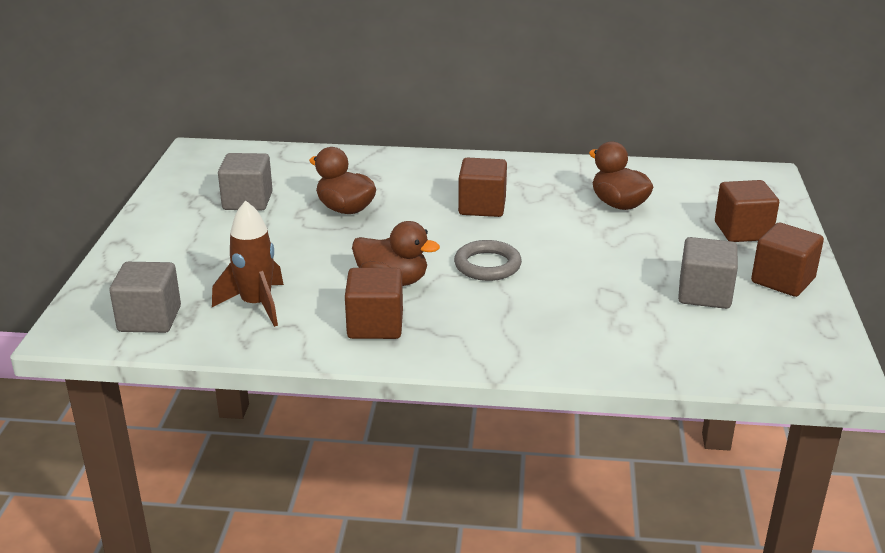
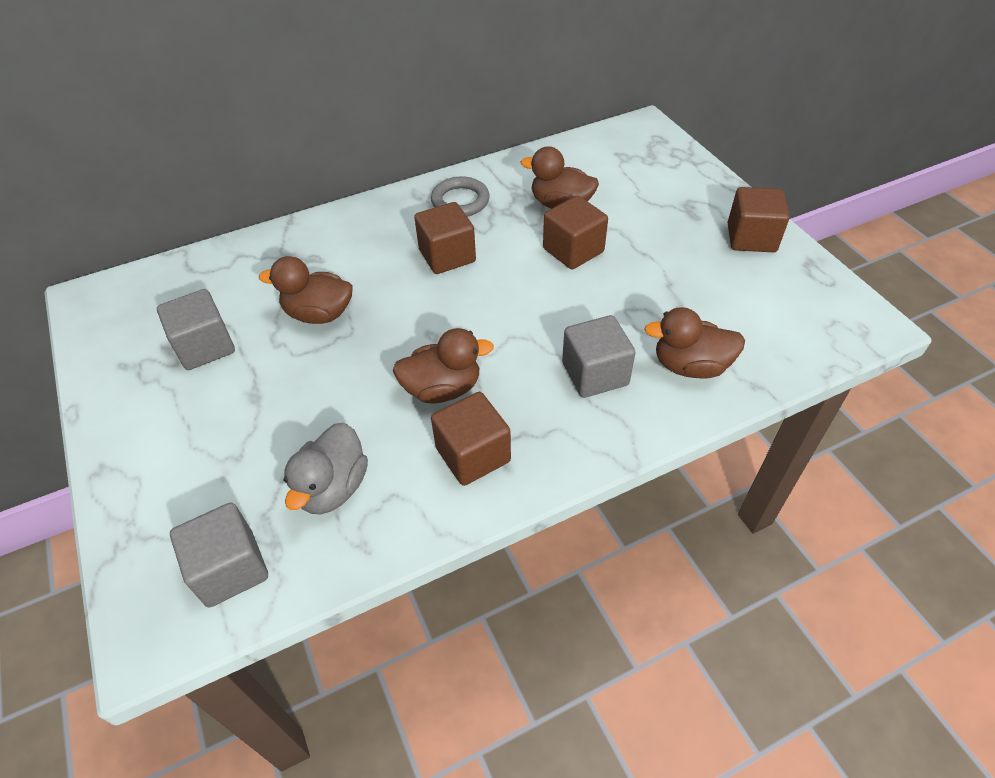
camera: 30 degrees left, 20 degrees up
(256, 305) = (333, 488): brown rocket -> grey duck
(487, 265) = (511, 327): grey ring -> grey ring (460, 201)
(618, 340) = (690, 366): none -> brown duck
(704, 294) = (709, 280): grey cube -> grey cube (595, 374)
(742, 231) = (679, 196): brown cube -> brown cube (573, 250)

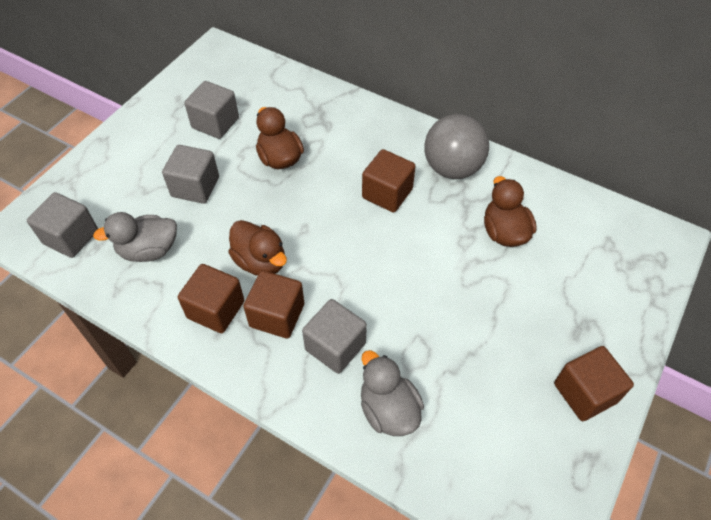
camera: 55 degrees right, 5 degrees up
(282, 404) = (195, 187): none -> grey cube
(460, 201) = (452, 168): grey ring -> grey ball
(573, 250) = (457, 267): brown cube -> brown cube (277, 315)
(690, 366) = (388, 409): brown duck -> grey duck

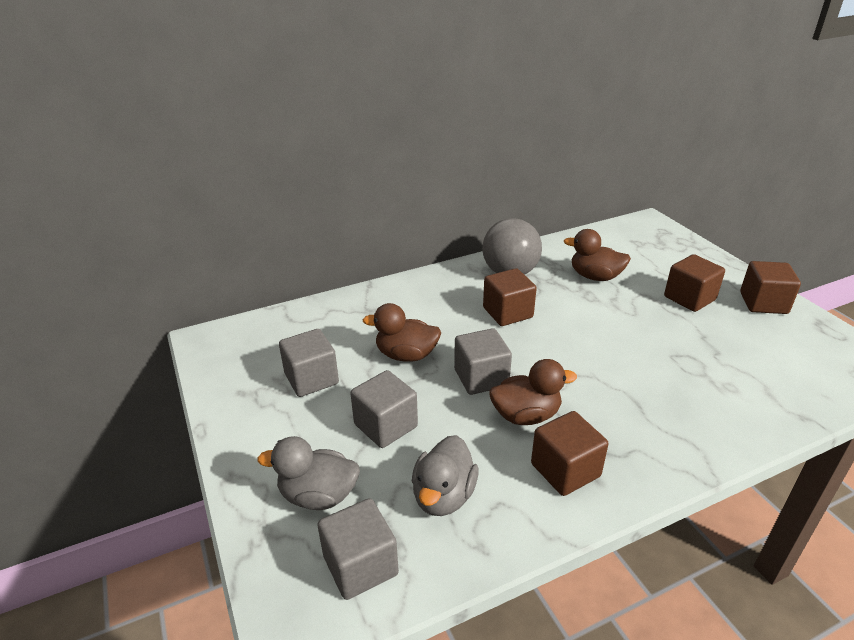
camera: 55 degrees left, 20 degrees down
(277, 315) = (600, 429): brown cube -> brown cube (689, 298)
(335, 346) = (658, 405): grey cube -> grey cube (481, 378)
(388, 409) = (741, 400): grey duck -> grey duck (318, 495)

